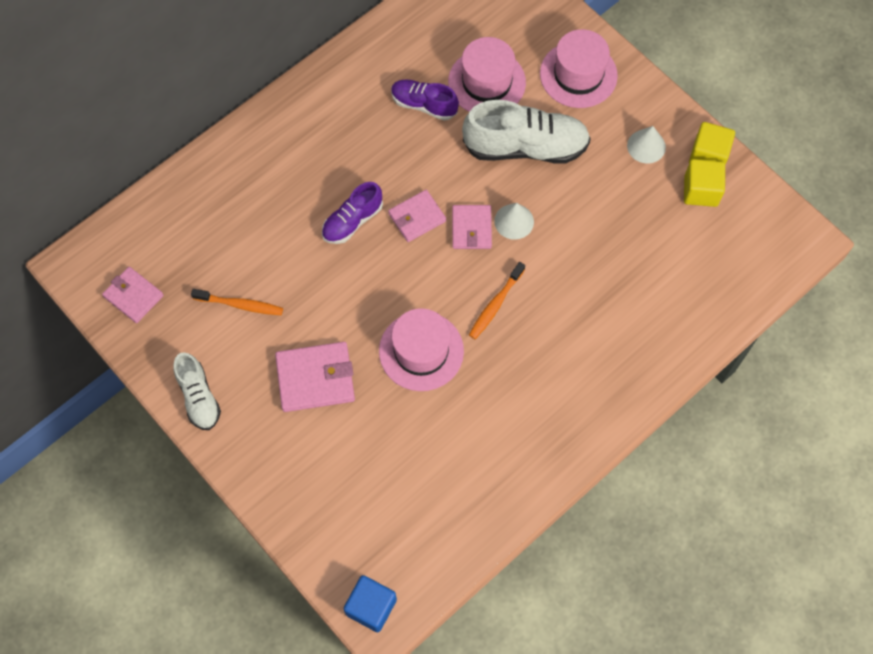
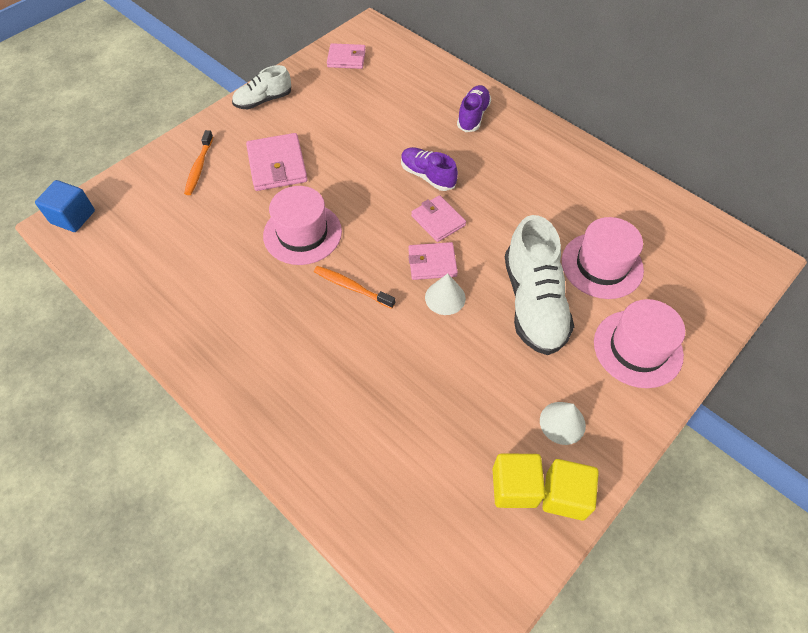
camera: 85 degrees right, 10 degrees down
(133, 296) = (346, 58): pink wallet -> pink wallet turned 60 degrees clockwise
(240, 305) = (342, 115): orange toothbrush -> orange toothbrush (199, 167)
(424, 105) = (560, 217): purple shoe -> purple shoe (473, 116)

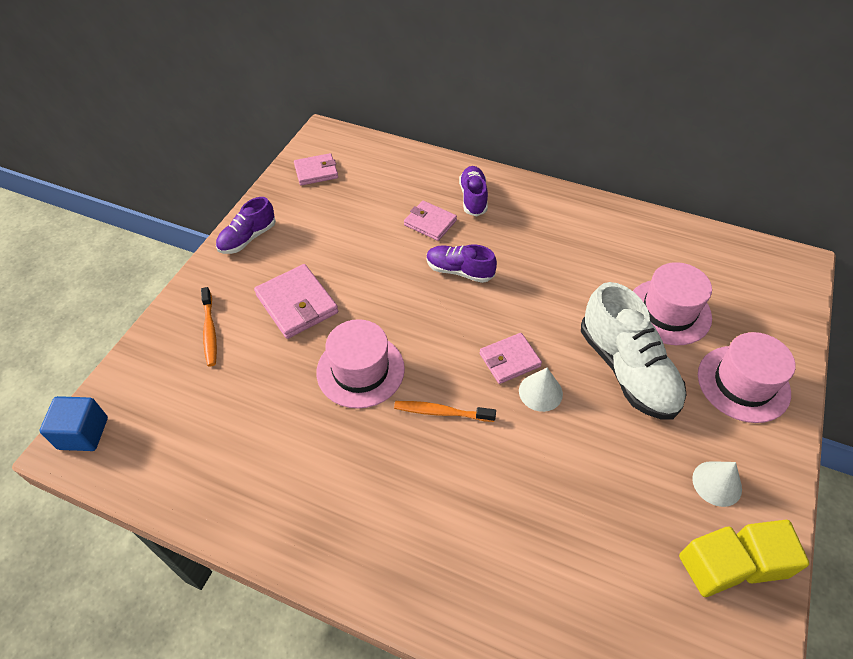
camera: 20 degrees left, 5 degrees down
(263, 100) = (248, 238): white shoe -> purple shoe
(438, 220) = (493, 314): pink wallet -> pink wallet (430, 223)

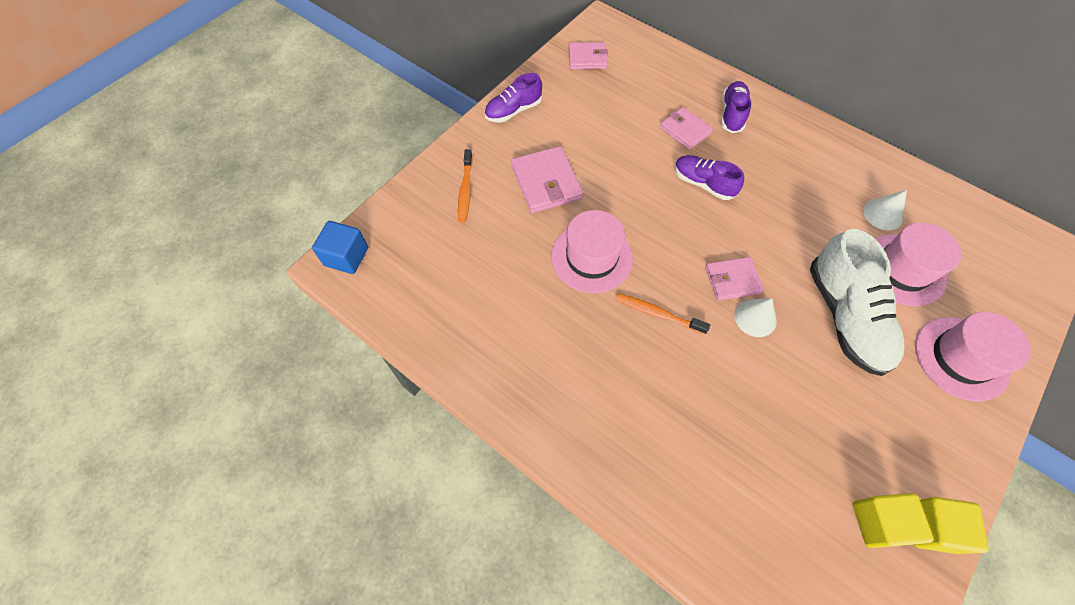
camera: 15 degrees right, 10 degrees up
(717, 483) = (908, 446): white cone -> white cone (882, 214)

